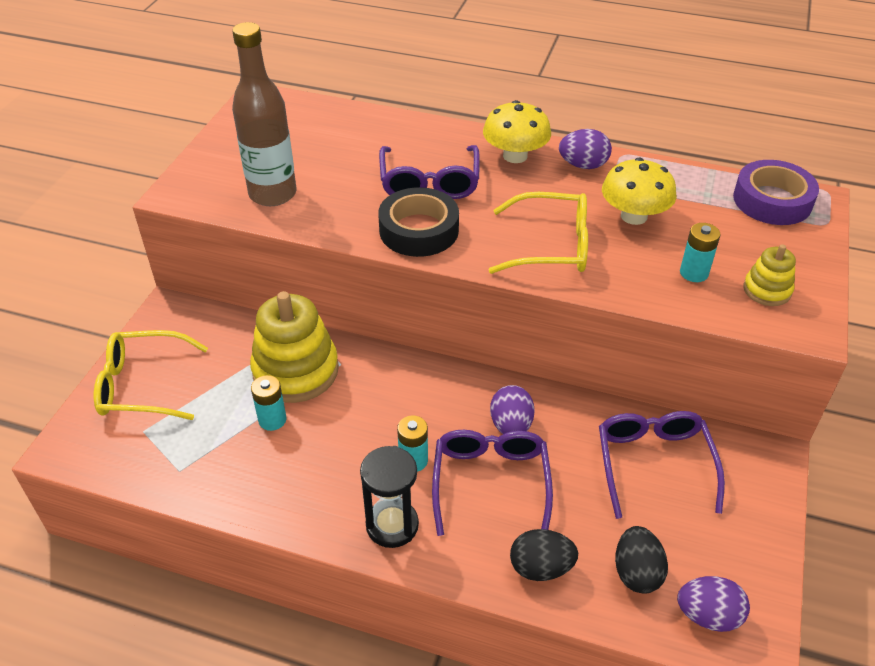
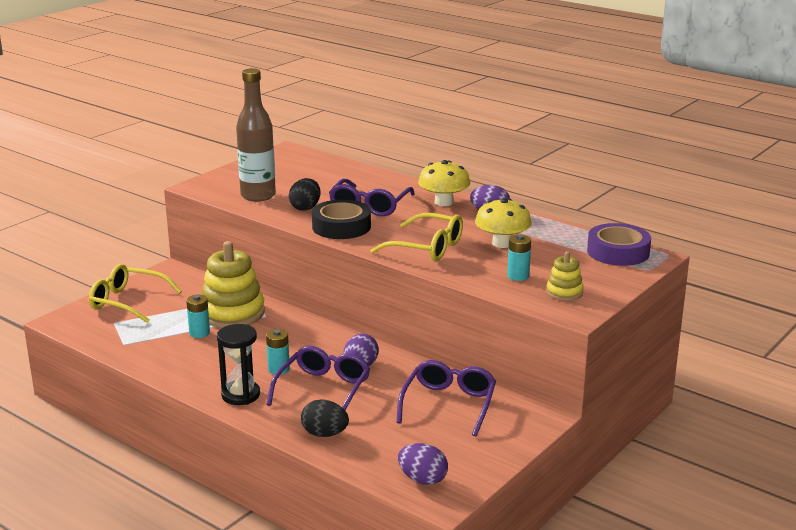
camera: 20 degrees right, 20 degrees down
(636, 572) = (389, 450): black egg -> black egg (305, 208)

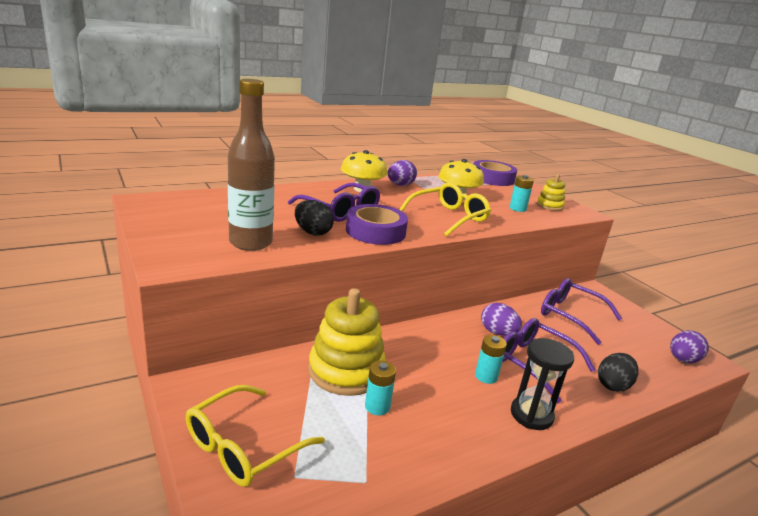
camera: 70 degrees left, 0 degrees up
(341, 226) = (375, 231): black tape -> purple tape

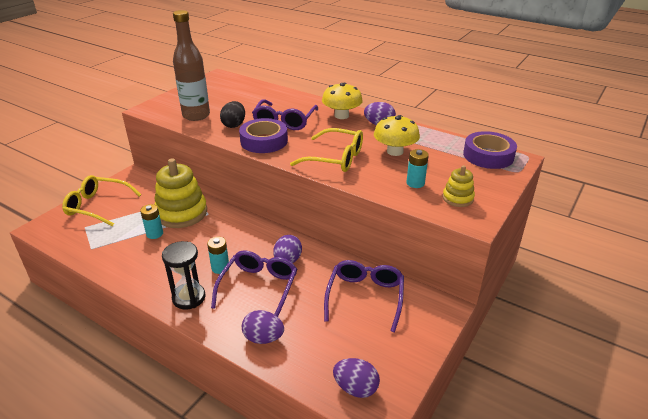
camera: 65 degrees right, 10 degrees up
(613, 385) = (263, 338): black egg -> purple egg

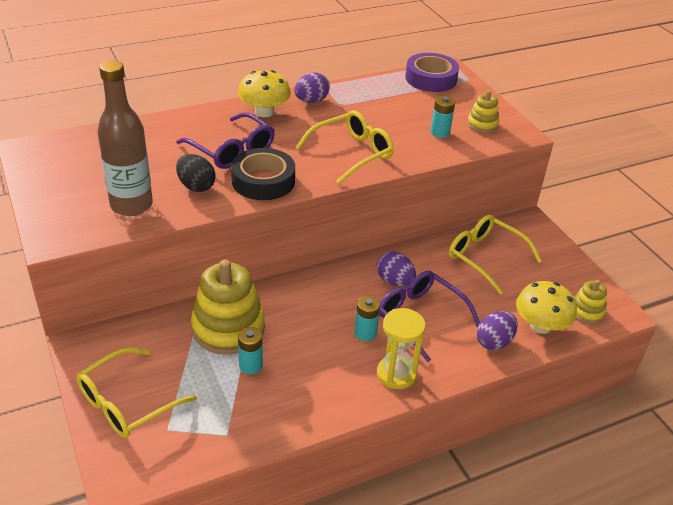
camera: 60 degrees left, 5 degrees up
(189, 298) = (396, 374): black hourglass -> yellow hourglass
(264, 141) = (263, 181): purple tape -> black tape
(355, 388) = (586, 312): purple egg -> yellow stacking toy
(365, 297) = (485, 257): purple glasses -> yellow glasses
(395, 151) = (374, 117): yellow mushroom -> yellow mushroom (540, 325)

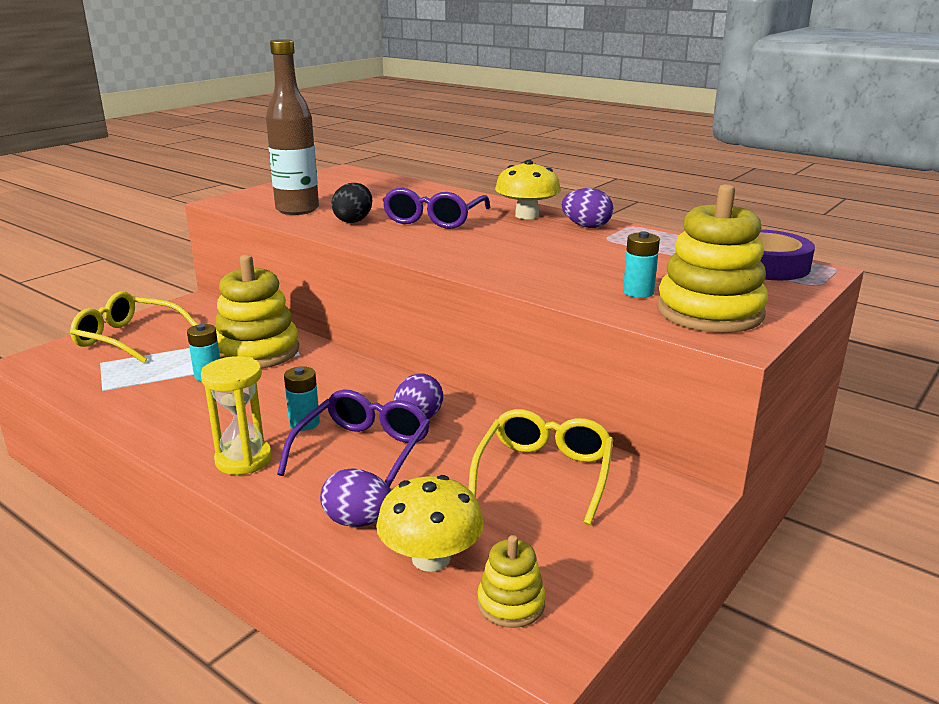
camera: 65 degrees right, 15 degrees down
(263, 181) = (396, 239): black tape -> none
(352, 153) = (509, 261): yellow glasses -> none
(482, 124) = (709, 312): yellow stacking toy -> yellow stacking toy, size x1.98

